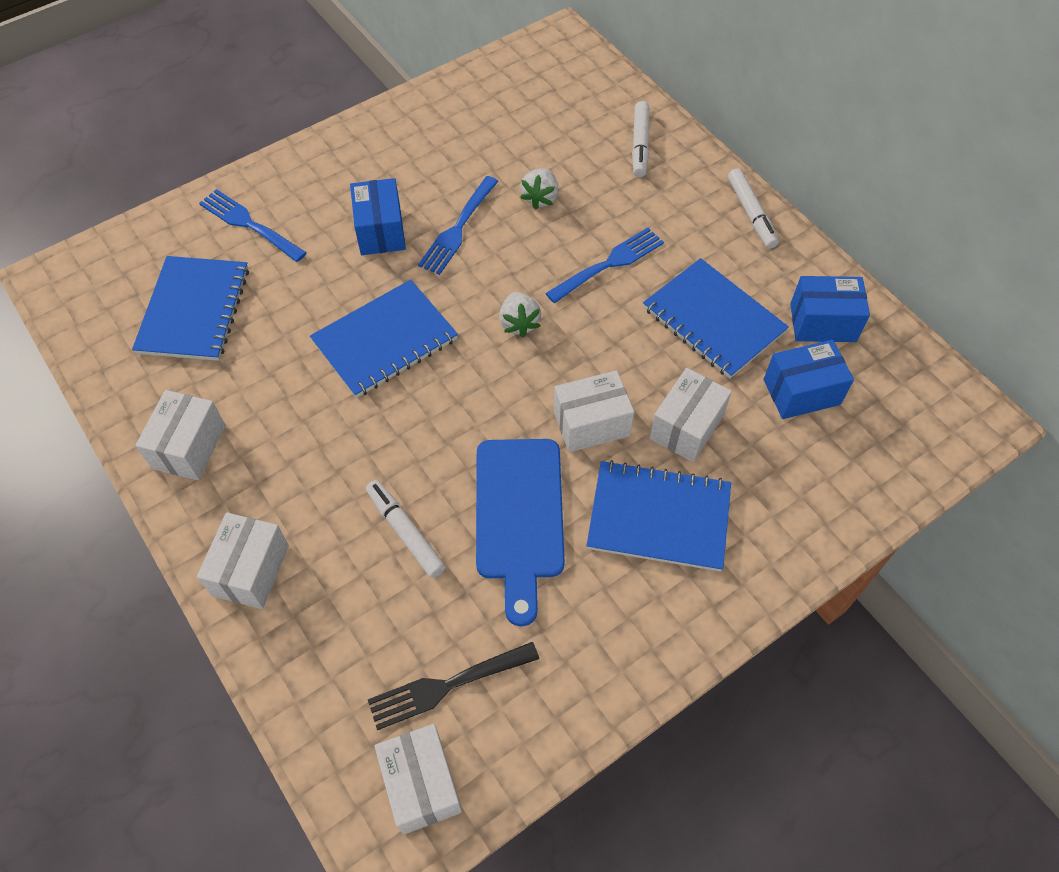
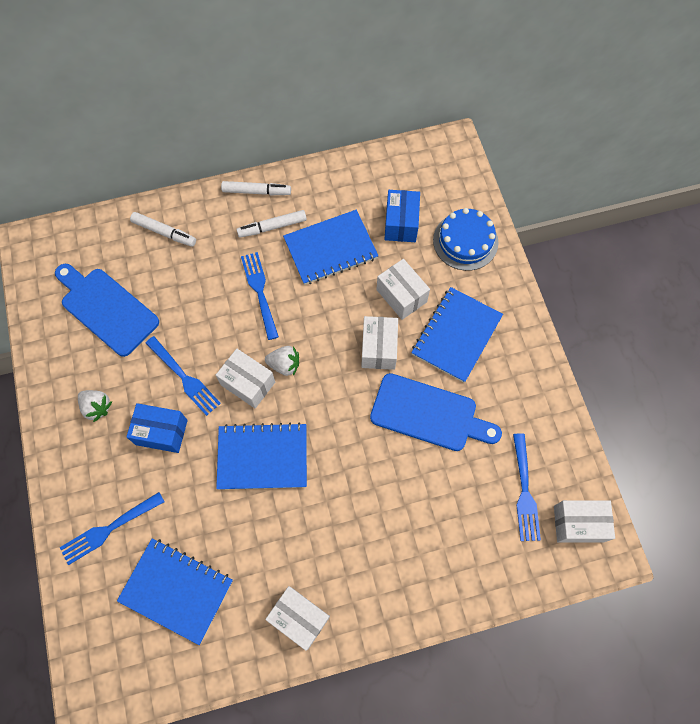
camera: 70 degrees left, 10 degrees up
(251, 570) = (411, 594): white box -> white box (248, 383)
(385, 340) = (262, 457): blue notebook -> blue notebook turned 75 degrees counterclockwise
(405, 532) = (416, 486): white marker -> white marker (272, 227)
(447, 685) = (524, 491): black fork -> blue fork
(513, 129) = (106, 309): none -> blue cutting board
(540, 198) = (182, 313): white strawberry -> white strawberry (97, 407)
(822, 322) = (357, 190): blue box -> none
(822, 485) = (465, 241): none -> blue cake

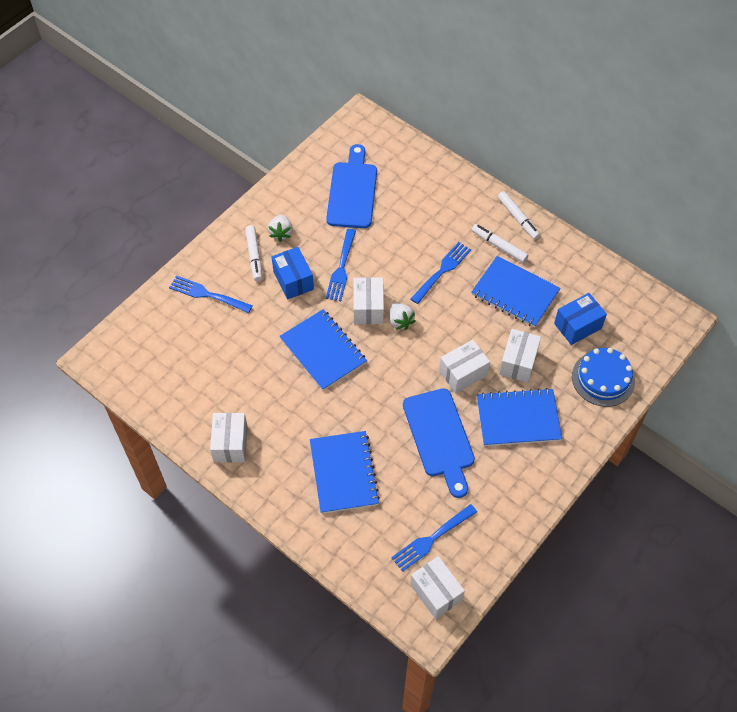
camera: 55 degrees right, 10 degrees down
(164, 232) = (436, 185): white marker -> white marker (254, 256)
(176, 590) = (196, 359): blue notebook -> blue notebook (343, 473)

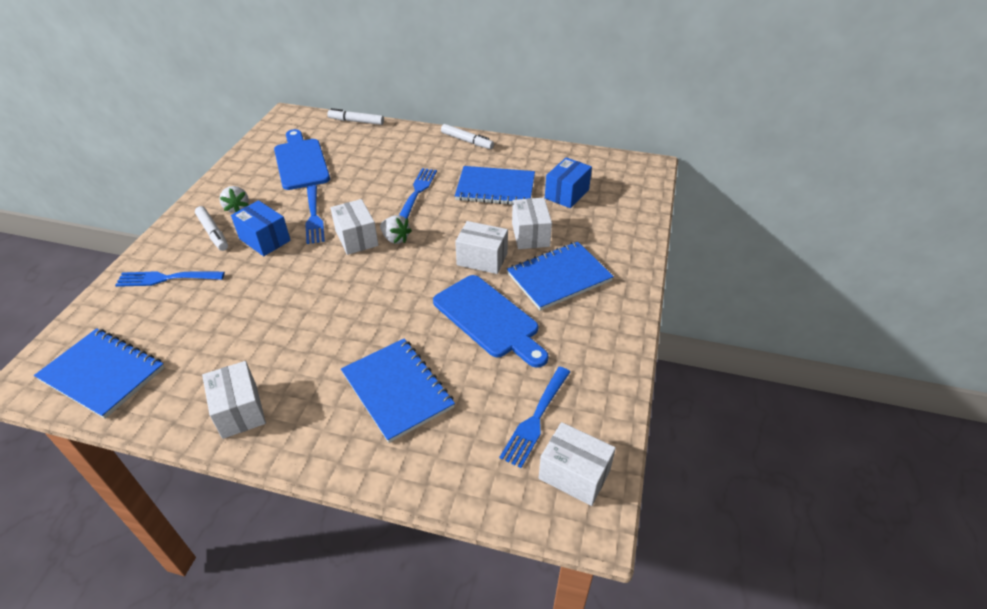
camera: 25 degrees left, 15 degrees down
(323, 351) = (322, 286): blue notebook -> blue notebook (102, 374)
(463, 373) = (482, 259): white box -> white box turned 75 degrees clockwise
(499, 246) = (461, 162): white marker -> white marker (356, 121)
(603, 378) = (616, 223): blue cake -> none

